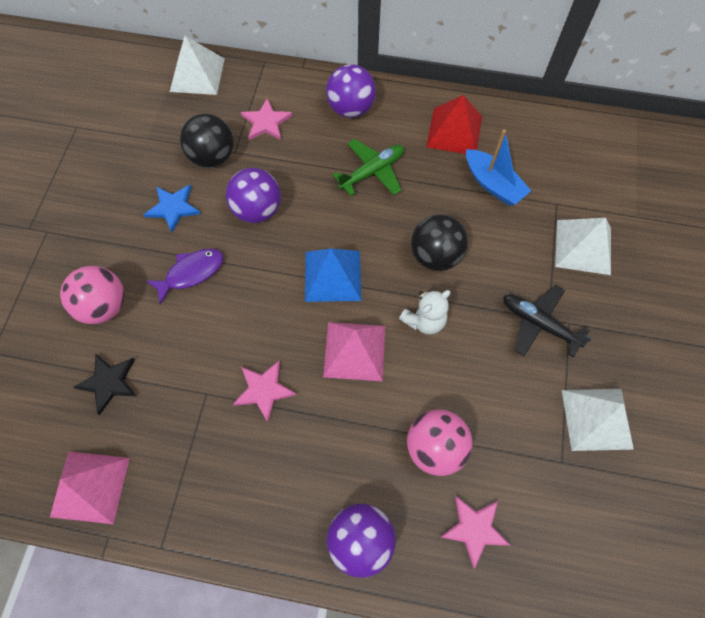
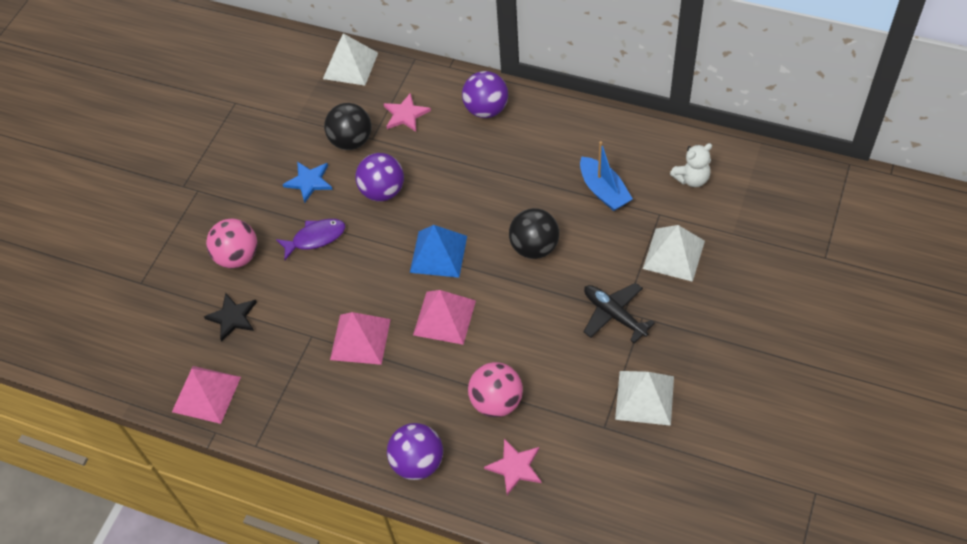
camera: 15 degrees right, 10 degrees down
(264, 390) = (360, 339): pink star -> pink pyramid
(372, 172) = (493, 168): green plane -> none
(424, 320) = (511, 300): white teddy bear -> white teddy bear (691, 179)
(454, 131) = (579, 139): red pyramid -> none

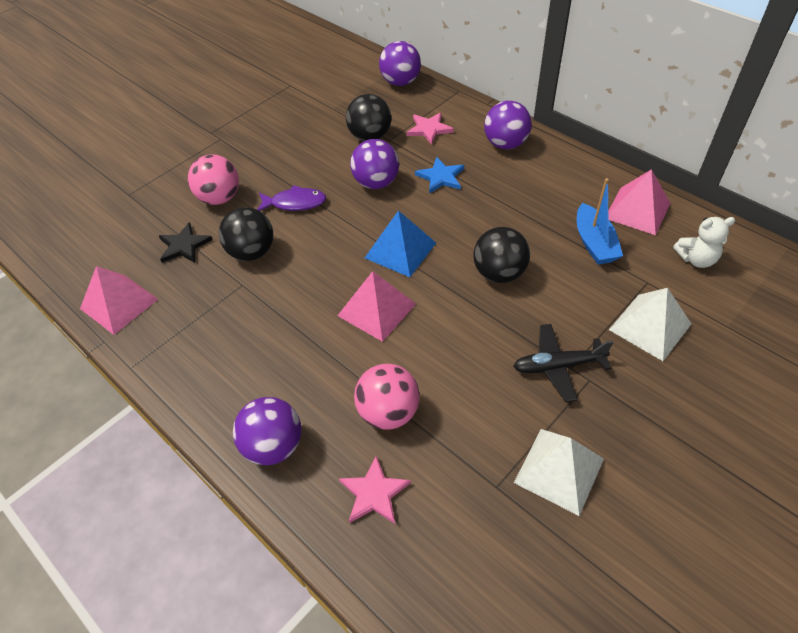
camera: 20 degrees right, 5 degrees down
(302, 302) = (252, 252): none -> black ball
(309, 181) = (316, 157): blue star -> blue star (441, 177)
(350, 65) = (400, 82): white pyramid -> purple ball
(360, 339) = (285, 302): pink pyramid -> pink pyramid (637, 210)
(614, 315) = (558, 366): black plane -> black plane turned 75 degrees counterclockwise

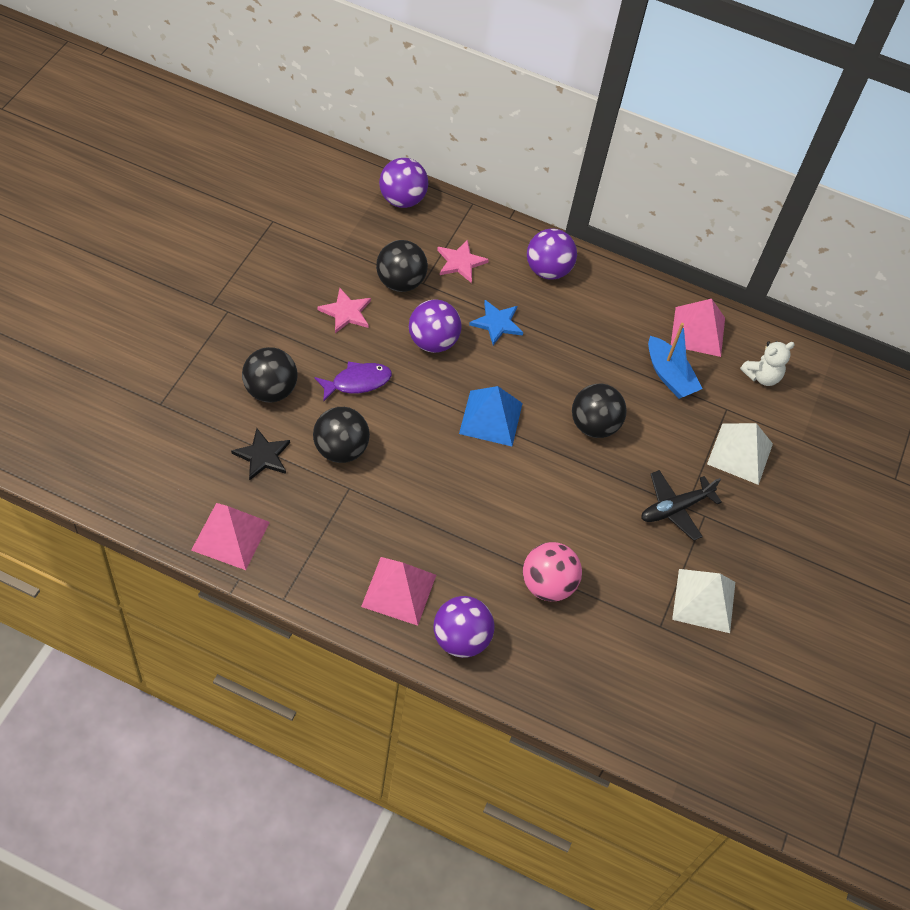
camera: 30 degrees left, 5 degrees up
(220, 198) = (270, 390): pink ball -> black ball
(374, 493) = (564, 657): pink star -> pink star (346, 312)
(376, 309) = (495, 487): pink pyramid -> pink pyramid (399, 590)

